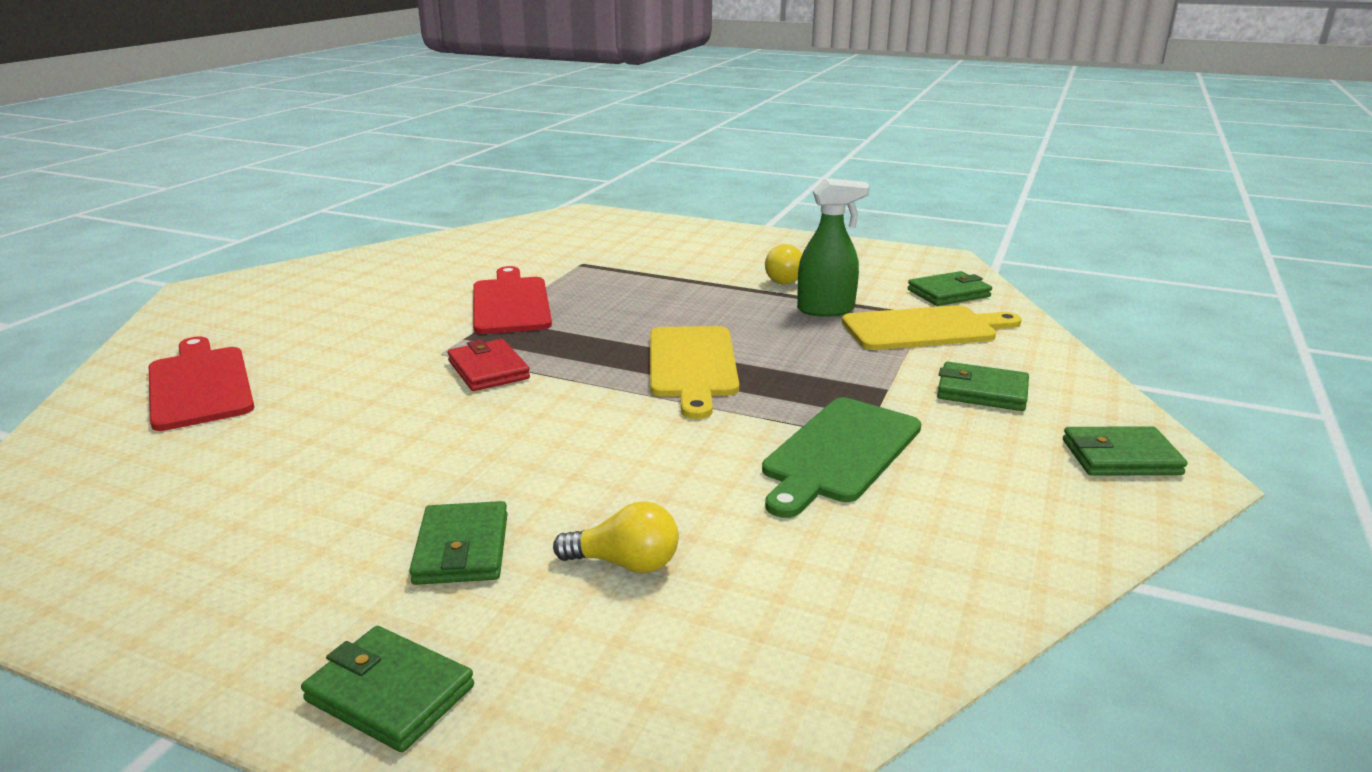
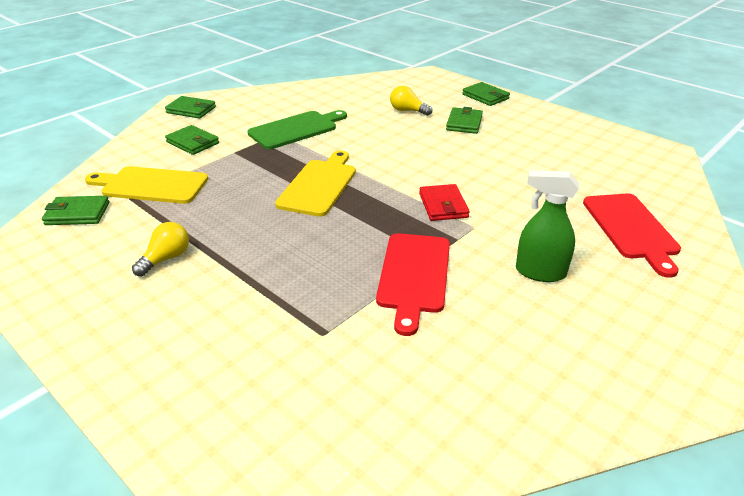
camera: 160 degrees left, 10 degrees up
(826, 310) = (185, 215): green spray bottle -> green spray bottle (539, 272)

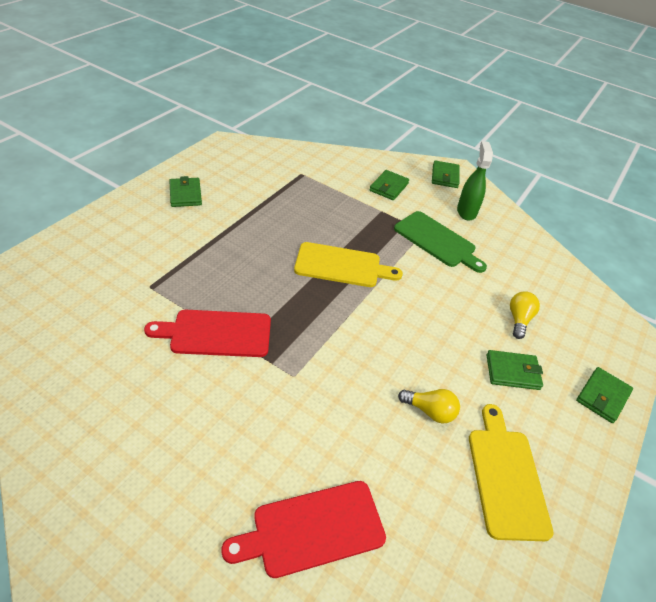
camera: 75 degrees right, 10 degrees up
(77, 214) = (277, 158): green wallet -> green wallet (185, 194)
(151, 185) = (319, 180): yellow cutting board -> yellow cutting board (506, 476)
(166, 259) = (230, 204): yellow light bulb -> yellow light bulb (430, 411)
(443, 205) = (327, 352): red wallet -> none
(539, 272) = (225, 426): green spray bottle -> green spray bottle (466, 211)

